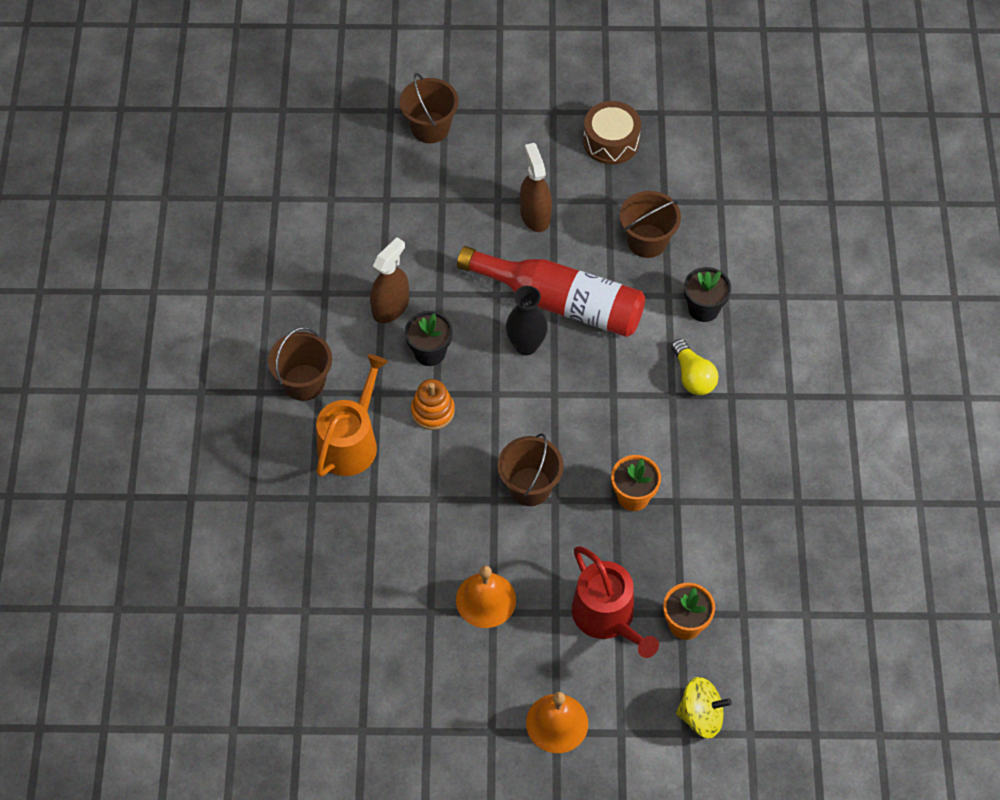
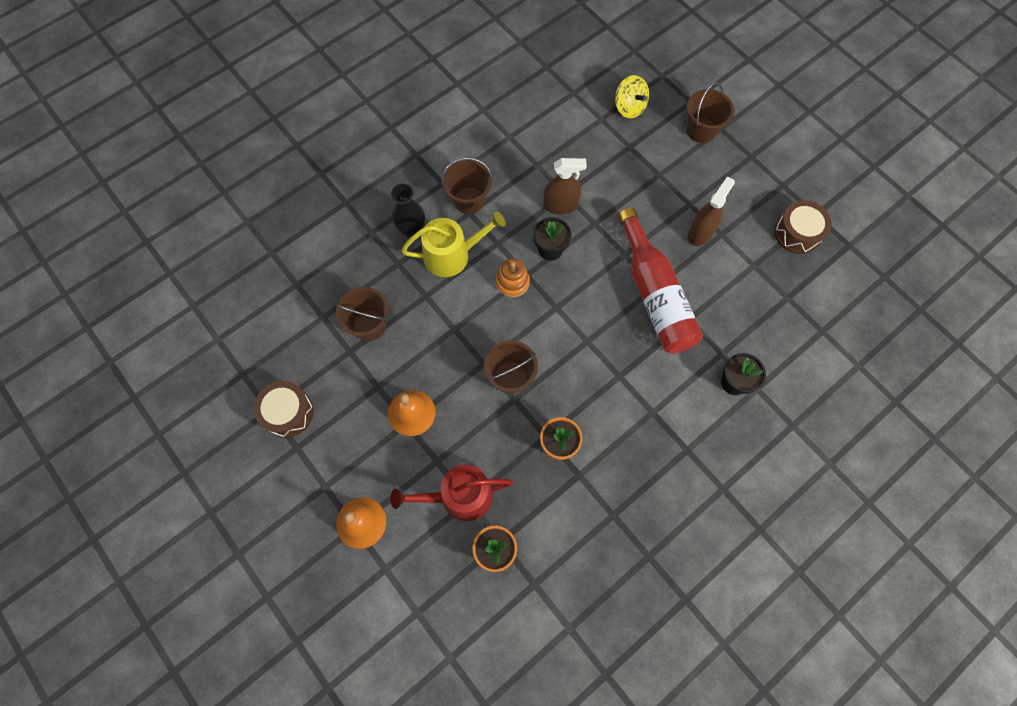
camera: 50 degrees right, 10 degrees up
(351, 442) = (452, 255): orange watering can -> yellow watering can
(381, 714) = (288, 412): none -> brown drum
(526, 345) = (605, 298): black vase -> black vase (412, 231)
(607, 617) = (459, 496): red watering can -> red watering can turned 60 degrees clockwise
(647, 241) = (748, 310): brown bucket -> brown bucket (369, 325)
(693, 376) = (678, 414): yellow light bulb -> none
(701, 716) = (437, 613): yellow spinning top -> yellow spinning top (629, 107)

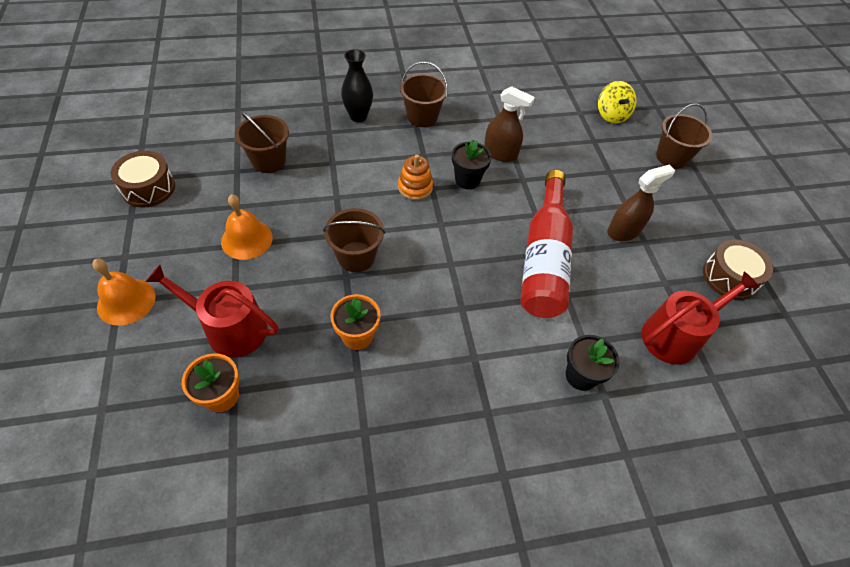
camera: 25 degrees right, 15 degrees down
(452, 255) = (378, 146): yellow watering can -> none
(782, 309) = (675, 335): none -> red watering can

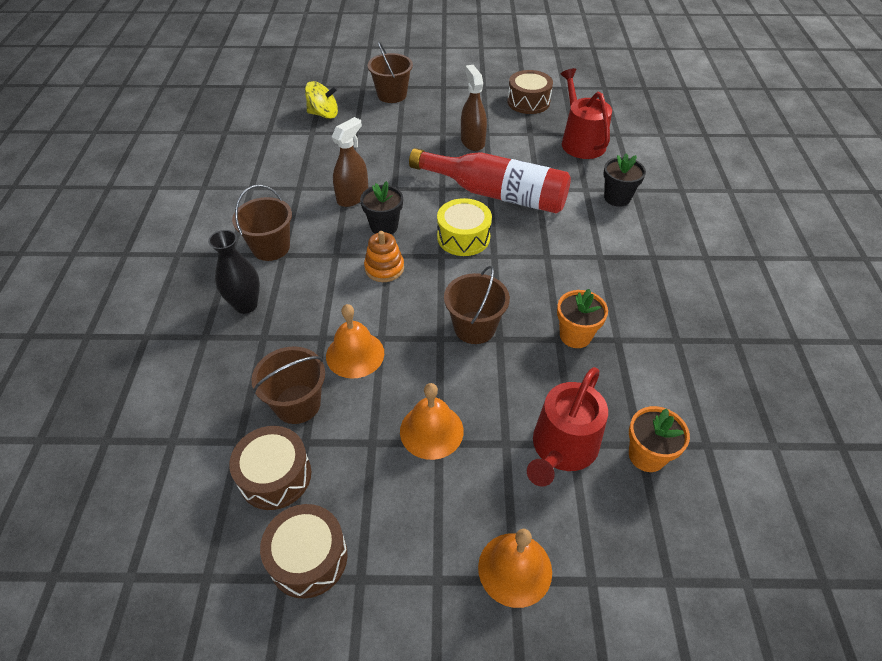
camera: 75 degrees left, 5 degrees down
(210, 161) = (275, 476): none -> brown drum
(317, 184) = (355, 354): none -> orange bell
(470, 238) = (463, 237): none -> yellow drum

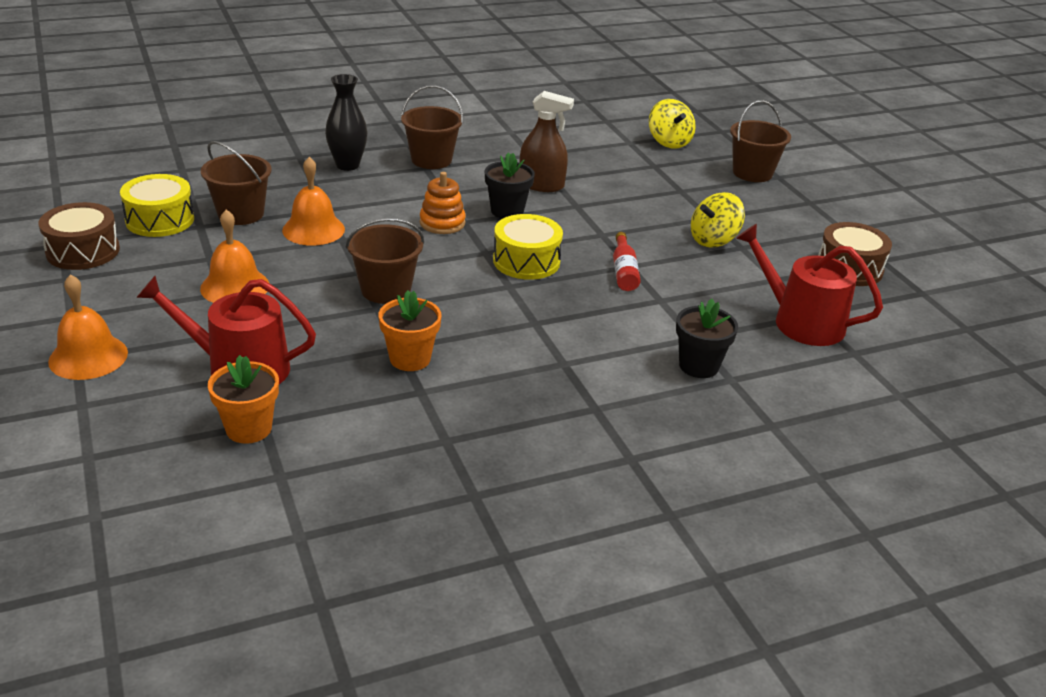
camera: 65 degrees right, 15 degrees down
(275, 476) = (160, 220): brown drum -> yellow drum
(472, 142) = (713, 240): brown spray bottle -> yellow spinning top
(496, 194) = (624, 271): red bottle -> red bottle, size x0.42
(580, 141) = (800, 322): red watering can -> red watering can turned 105 degrees counterclockwise

